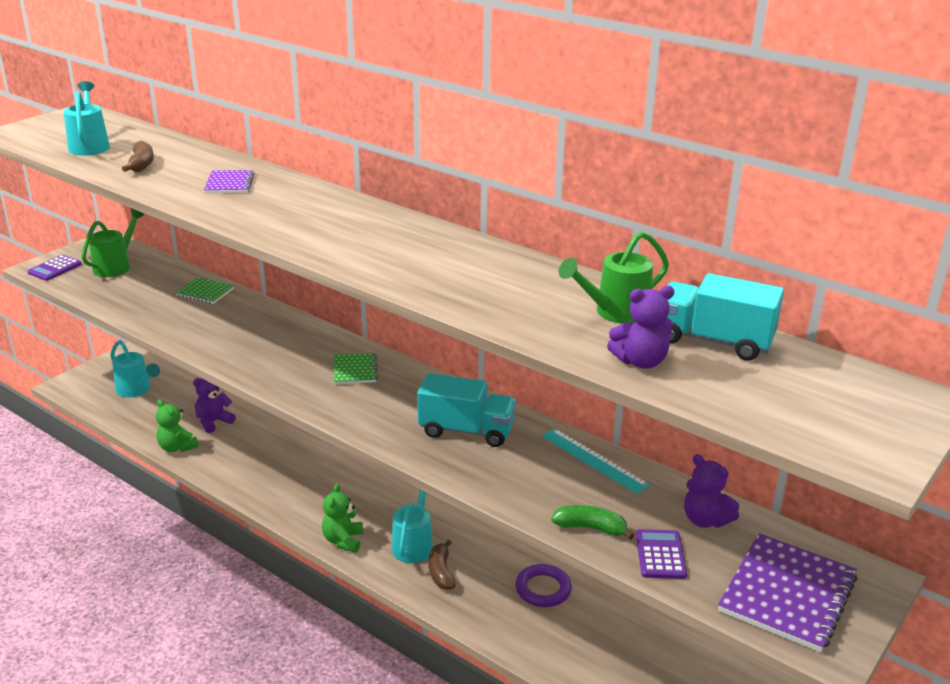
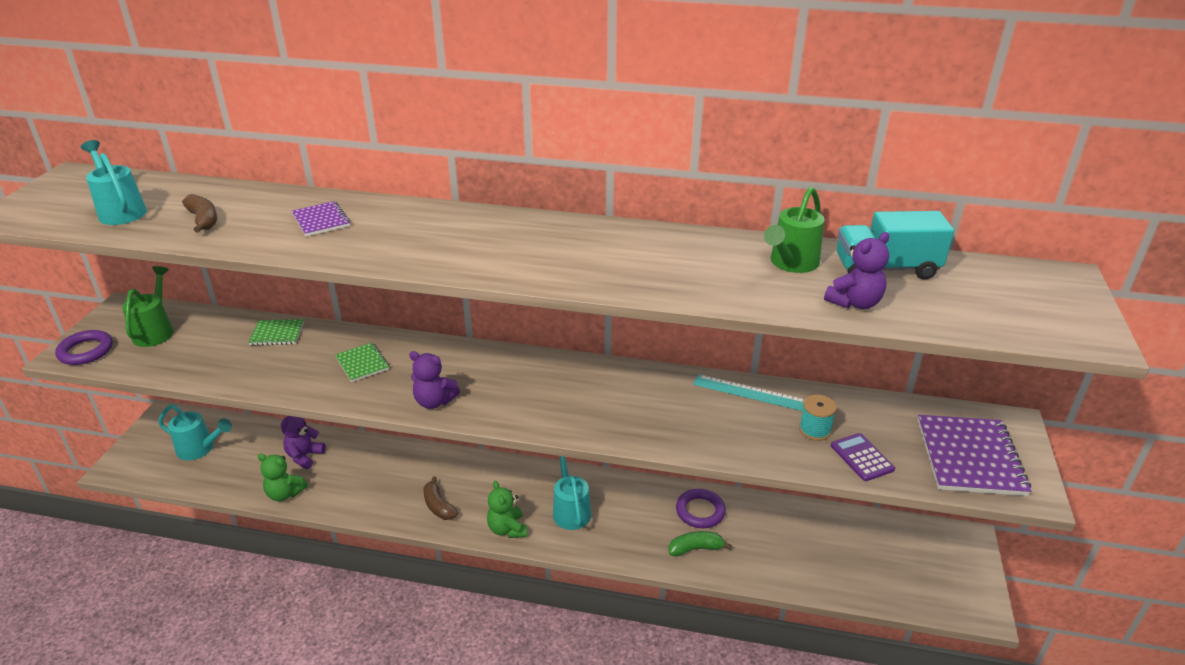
camera: 25 degrees left, 5 degrees up
(55, 268) = (86, 351): purple calculator -> purple ring
(355, 370) = (487, 371): green notebook -> green notebook (362, 363)
(441, 572) = (610, 527): brown banana -> brown banana (438, 506)
(466, 431) = (629, 399): turquoise truck -> none
(590, 528) = (794, 453): green banana -> green banana (695, 548)
(632, 514) = (815, 430): none -> turquoise spool
(705, 520) = (868, 416): purple teddy bear -> purple teddy bear (434, 401)

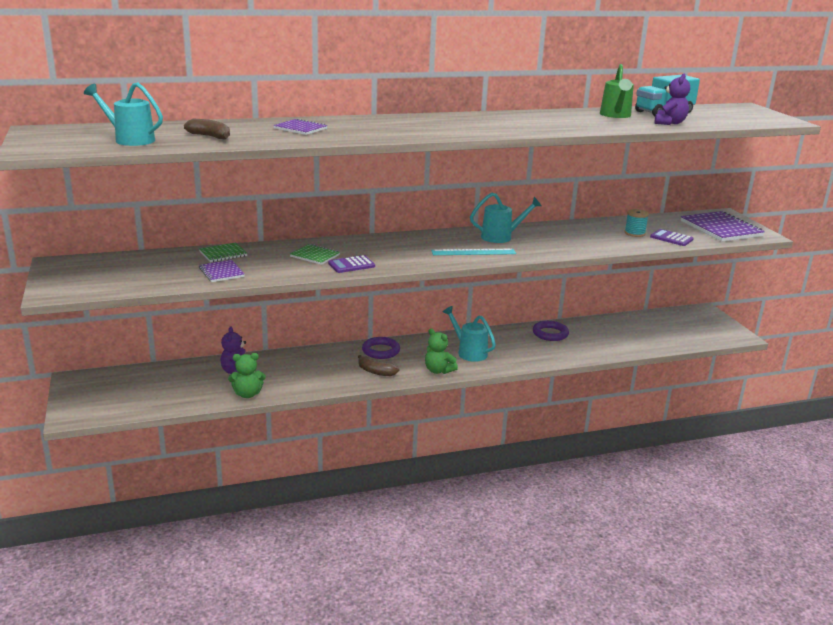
camera: 30 degrees left, 10 degrees down
(86, 351) = (67, 288): purple ring -> purple ring (381, 351)
(155, 331) = (113, 269): green watering can -> none
(200, 449) = (138, 389): turquoise watering can -> turquoise watering can (501, 237)
(241, 366) = (221, 272): none -> purple notebook
(382, 392) = (351, 265): none -> purple calculator
(434, 401) = (394, 262): purple teddy bear -> none
(695, 548) = (566, 350): green banana -> none
(749, 392) = (580, 226): turquoise ruler -> turquoise ruler (473, 252)

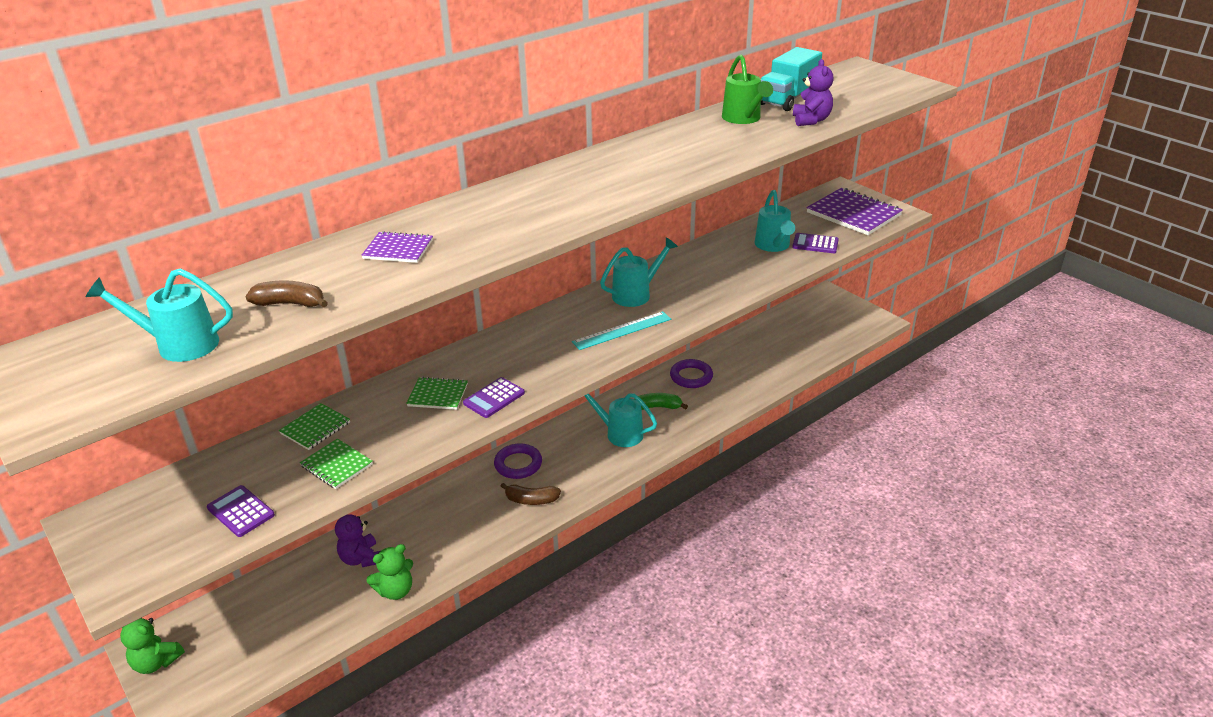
camera: 20 degrees left, 10 degrees up
(146, 279) = (240, 511): none -> purple calculator
(221, 272) = (336, 465): purple notebook -> green notebook
(438, 371) = (601, 474): green teddy bear -> green teddy bear (156, 662)
(510, 344) = (658, 407): none -> green banana
(634, 233) = (773, 246): turquoise spool -> turquoise watering can

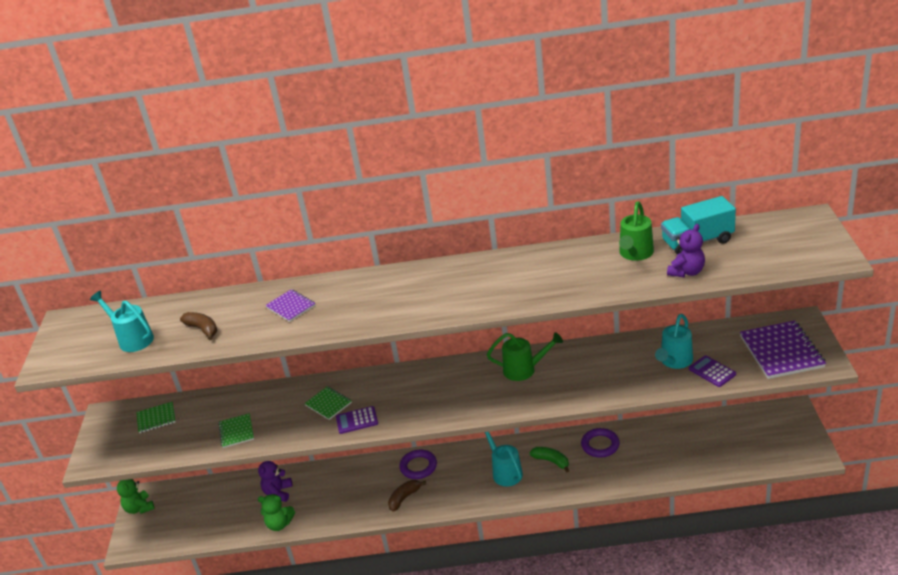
camera: 40 degrees right, 0 degrees up
(240, 511) = (170, 441): purple calculator -> none
(315, 428) = (247, 400): green notebook -> green notebook (156, 418)
(531, 500) = (404, 498): brown banana -> brown banana turned 90 degrees clockwise
(622, 330) = (484, 398): turquoise ruler -> none
(636, 294) = (524, 370): turquoise watering can -> green watering can

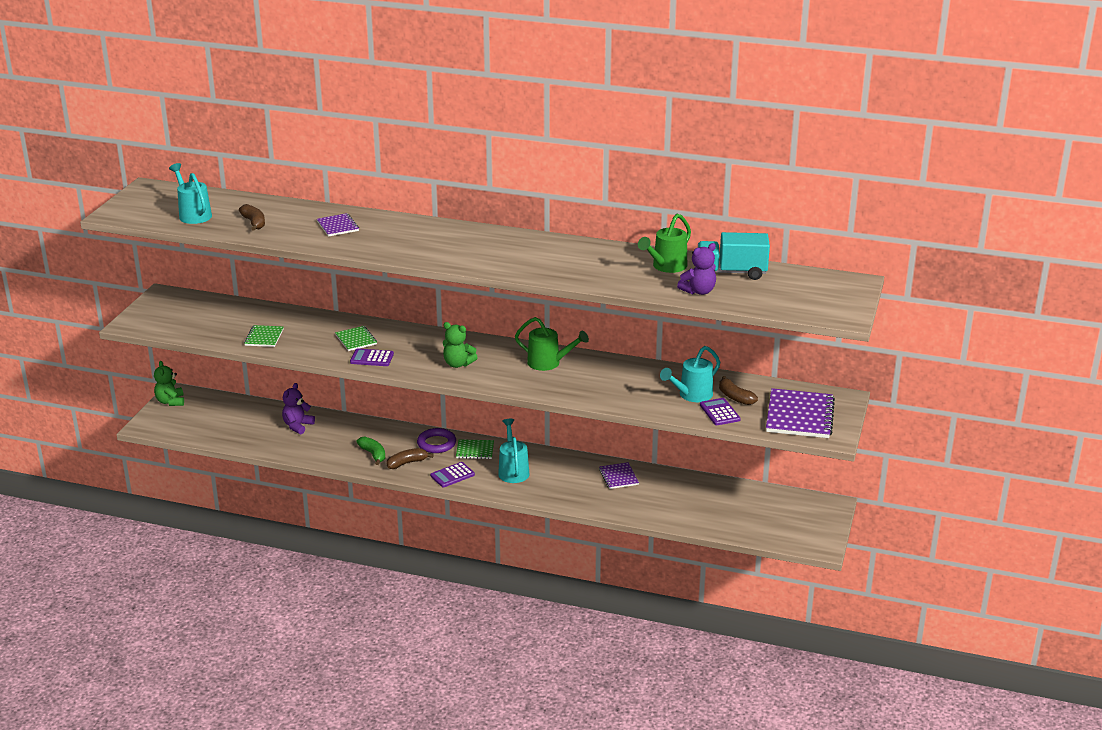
camera: 15 degrees right, 5 degrees down
(156, 418) = (203, 309): green notebook -> green notebook (475, 450)
(279, 524) = (283, 449): green teddy bear -> green teddy bear (458, 364)
(454, 496) = (452, 475): none -> purple calculator
(551, 461) = (562, 475): green banana -> green banana (373, 454)
(600, 445) = (618, 477): purple ring -> purple notebook
(712, 351) = (735, 397): none -> brown banana

